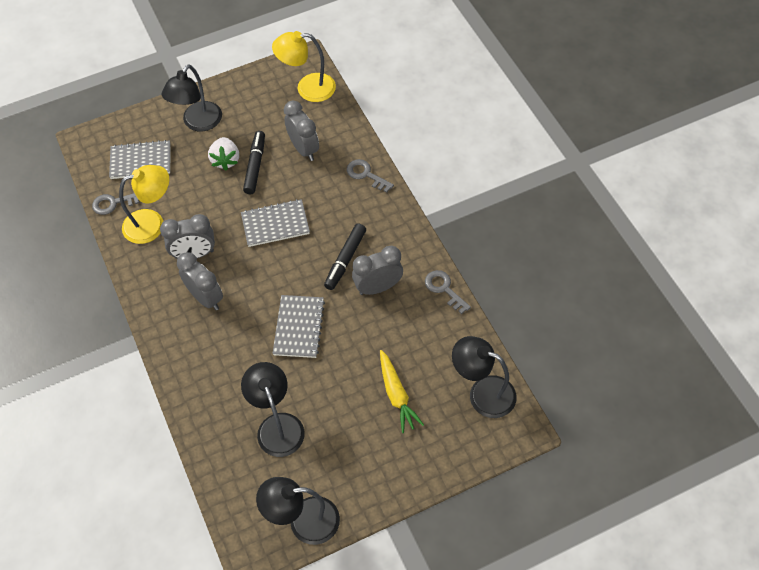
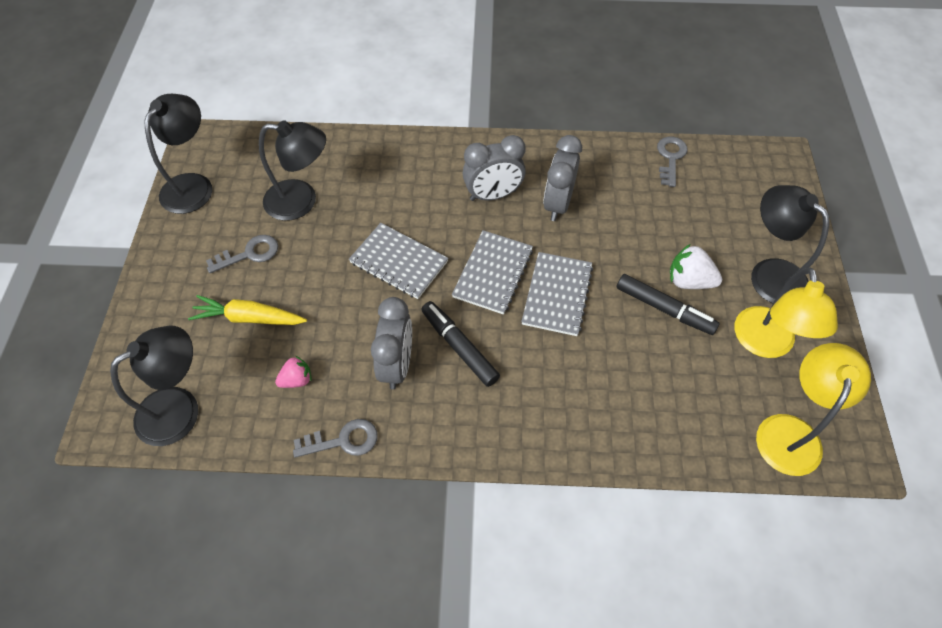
camera: 115 degrees right, 0 degrees up
(141, 161) = (726, 198): grey notebook -> grey notebook (493, 273)
(152, 223) = (623, 181): yellow lamp -> yellow lamp (765, 344)
(304, 149) = (669, 377): grey clock -> none
(366, 175) = (584, 435): grey key -> grey key (249, 254)
(422, 337) = (297, 380): none -> pink strawberry

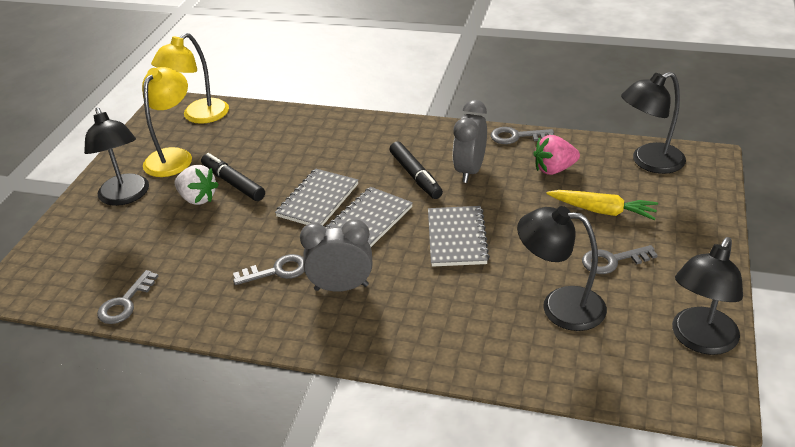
camera: 165 degrees left, 20 degrees down
(297, 380) = (554, 169): pink strawberry -> pink strawberry, size x1.55
(398, 262) = (457, 238): grey notebook -> grey notebook turned 45 degrees clockwise
(557, 204) = (277, 271): grey clock -> grey key

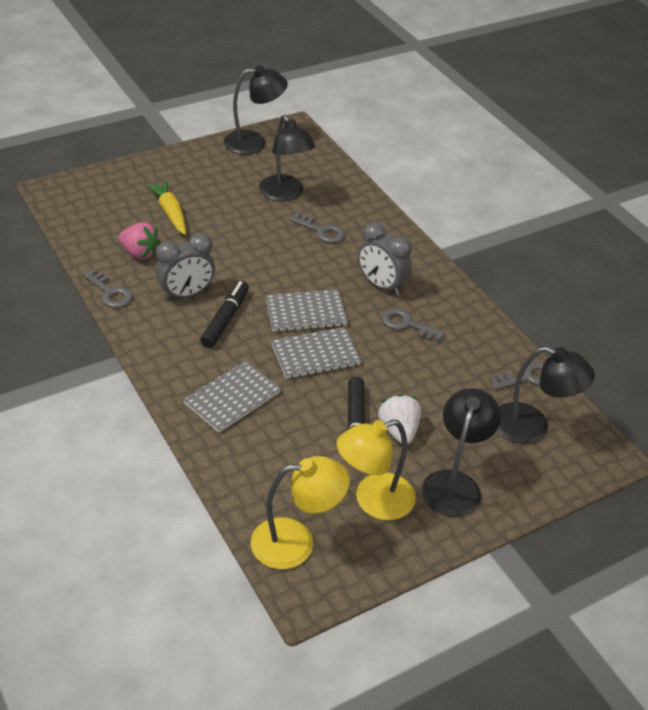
camera: 140 degrees left, 5 degrees up
(457, 238) = (273, 261): grey notebook -> grey notebook (232, 398)
(612, 261) = (220, 190): grey key -> grey key (321, 231)
(649, 162) = (83, 214): black lamp -> black lamp (532, 427)

